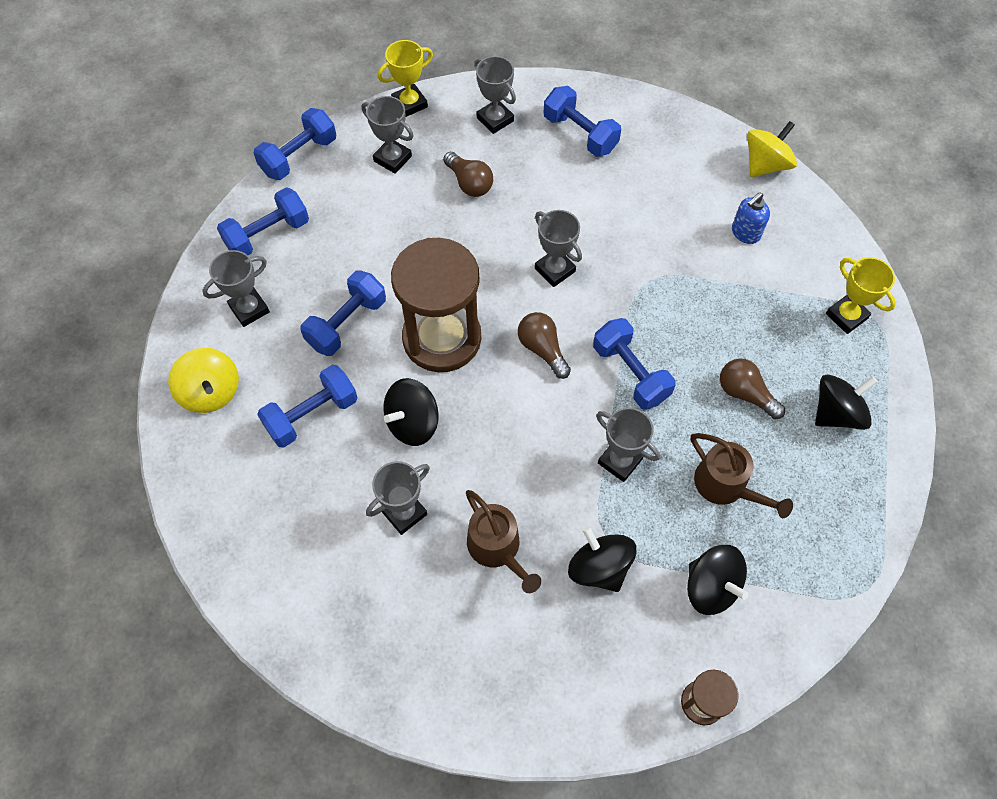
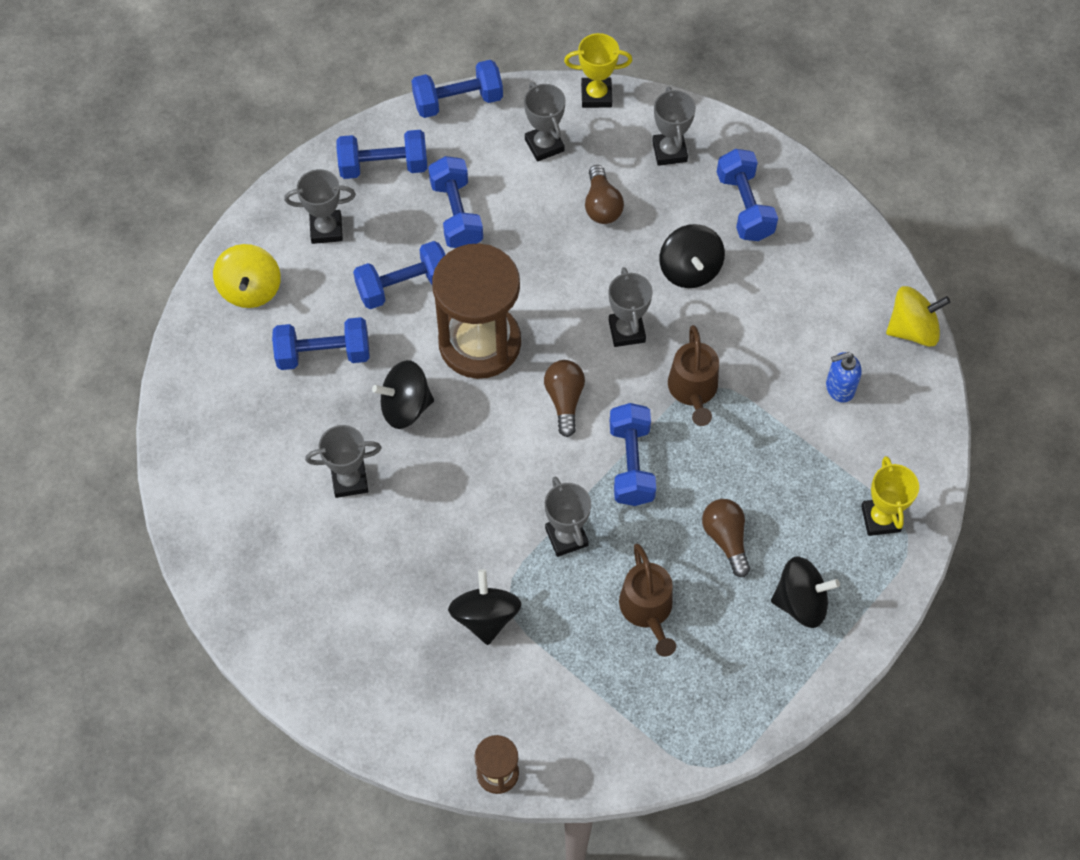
camera: 30 degrees right, 0 degrees up
(354, 244) = (456, 214): none -> blue dumbbell
(497, 548) = (409, 553): brown watering can -> brown watering can (693, 390)
(711, 587) = (572, 686): black spinning top -> black spinning top (689, 269)

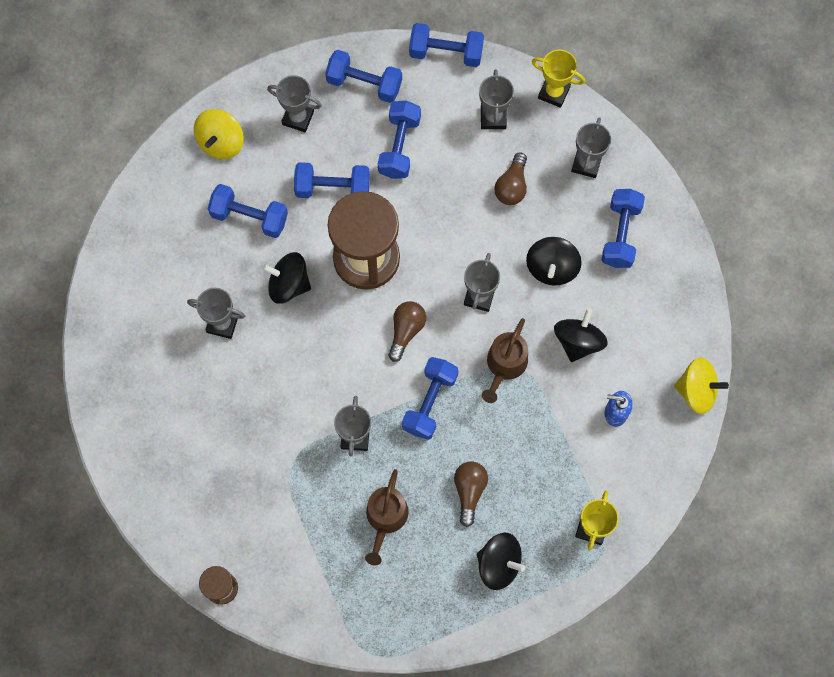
camera: 25 degrees right, 10 degrees up
(485, 617) = (268, 470): black spinning top -> black spinning top (578, 341)

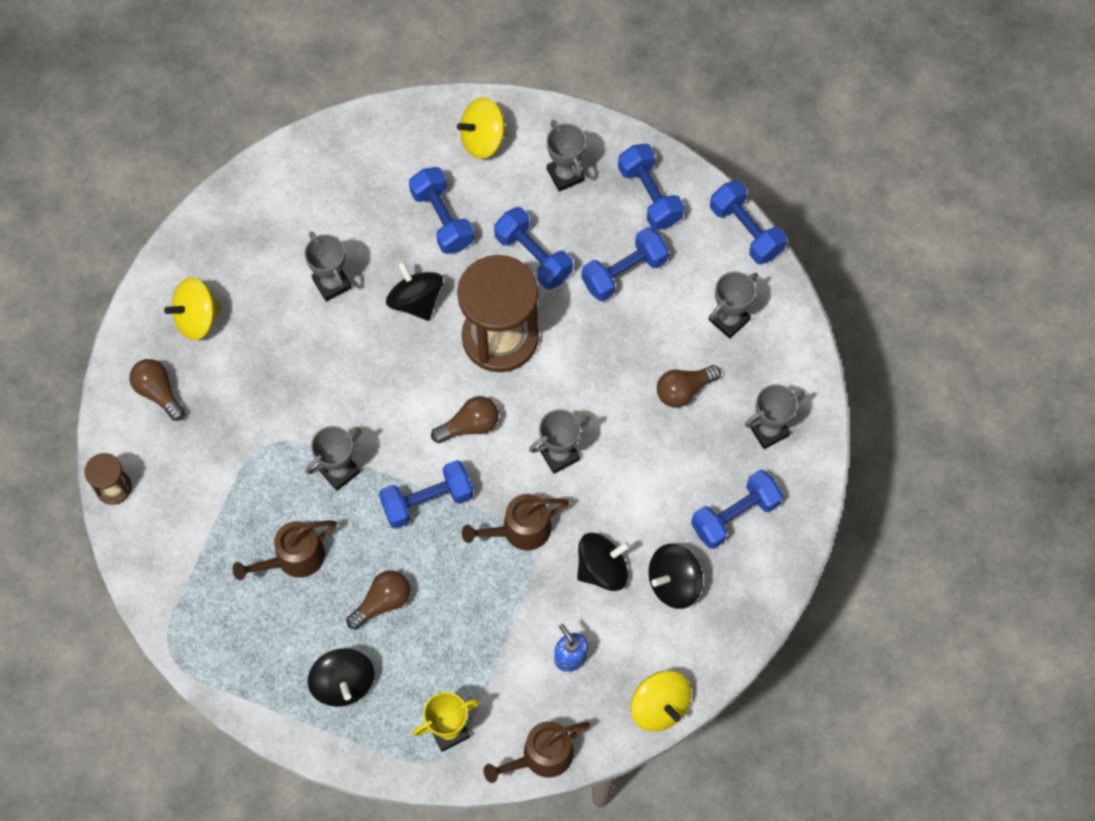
camera: 45 degrees right, 5 degrees down
(158, 428) = (197, 318): none -> yellow spinning top
(184, 499) = (158, 392): none -> brown light bulb
(551, 268) = (645, 488): black spinning top -> black spinning top (674, 583)
(554, 93) = (804, 346): yellow trophy -> none
(661, 488) = (541, 756): none -> brown watering can

